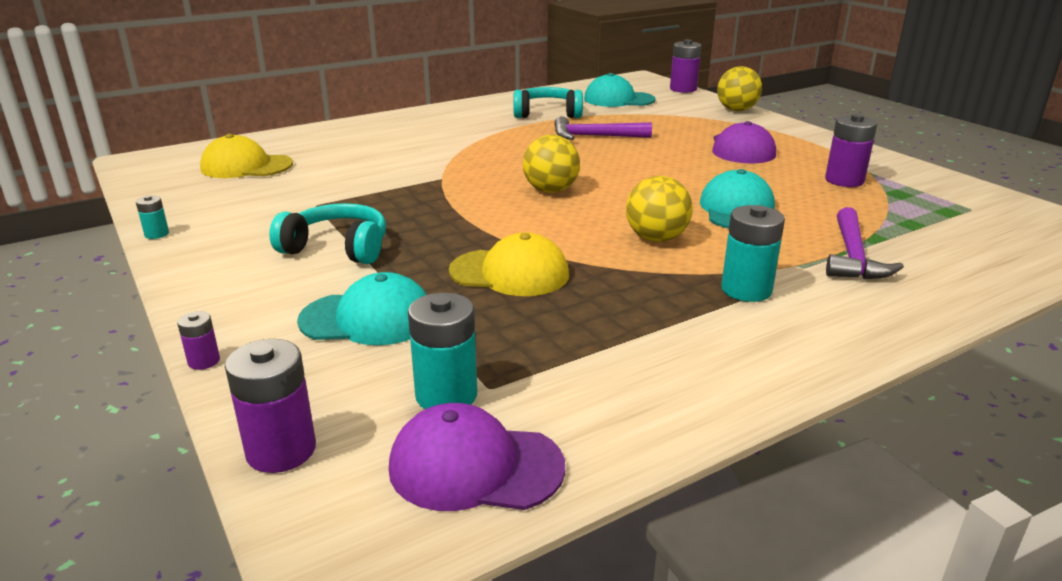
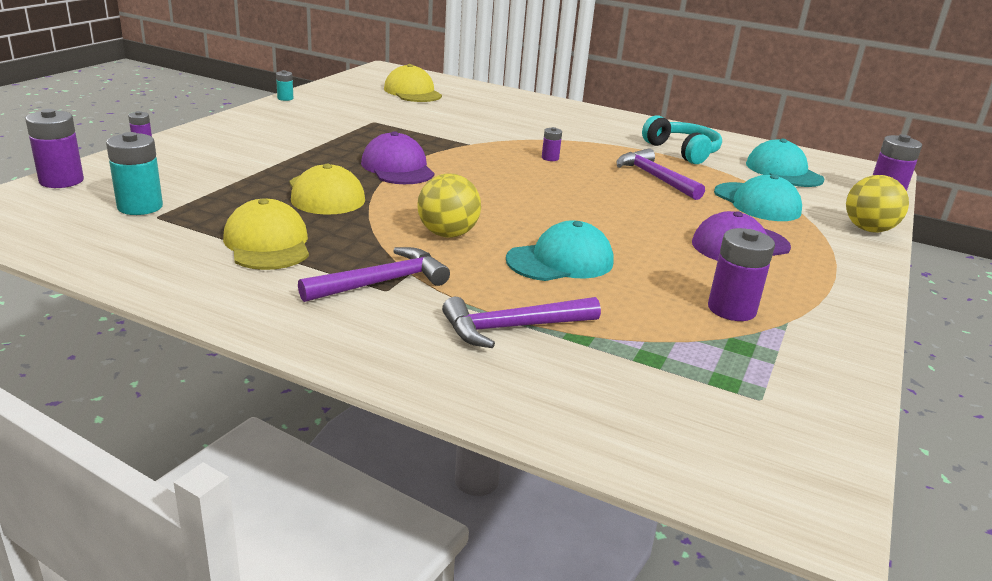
camera: 55 degrees right, 0 degrees up
(337, 248) = (312, 141): turquoise headphones -> none
(368, 319) = (221, 169): turquoise cap -> turquoise cap (757, 202)
(475, 466) = (64, 228): purple cap -> purple cap (397, 168)
(513, 158) = (550, 158): none -> purple battery
(551, 190) = (498, 182): yellow ball -> none
(622, 329) = (267, 243): none -> yellow cap
(746, 290) = (381, 282): turquoise battery -> purple hammer

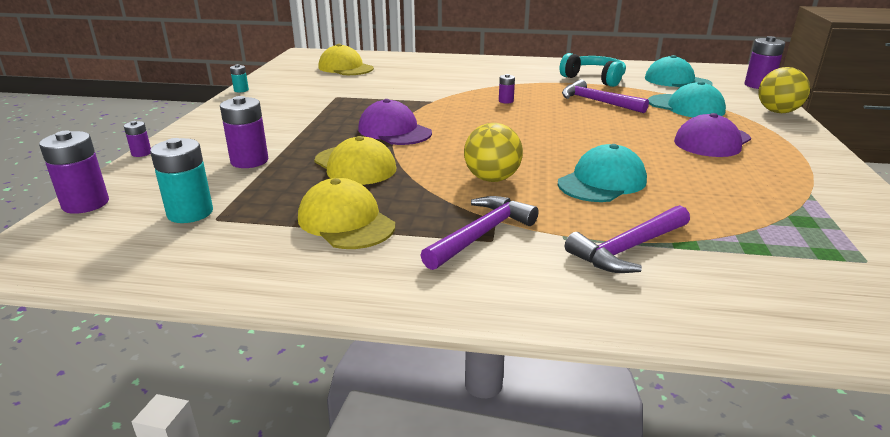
camera: 15 degrees left, 0 degrees up
(731, 309) = (764, 192): purple battery -> purple battery (249, 161)

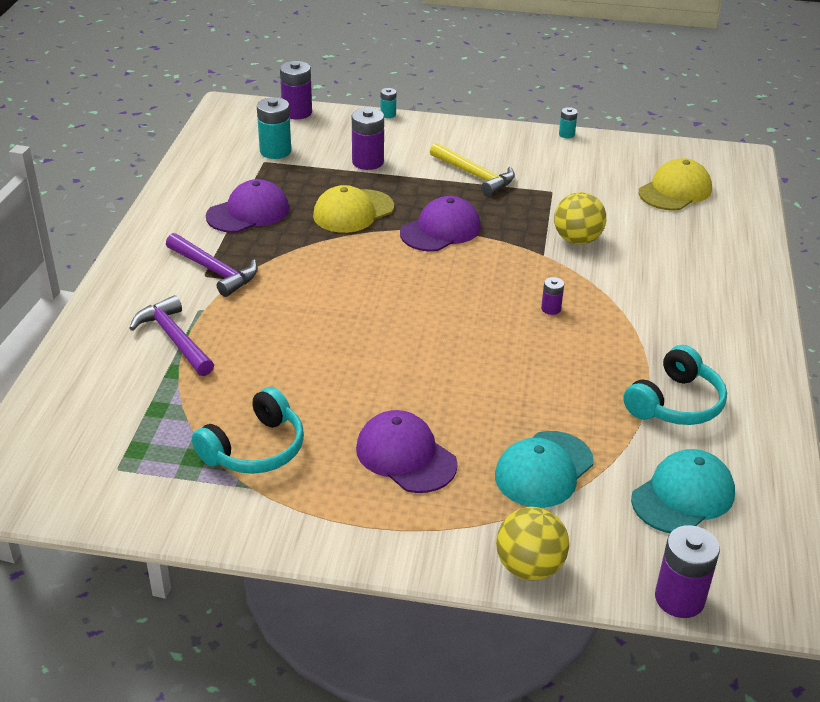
camera: 90 degrees right, 10 degrees up
(141, 153) = (388, 114): purple battery -> turquoise battery
(299, 119) = (475, 175): none -> yellow hammer
(346, 222) = (248, 212): yellow cap -> purple cap
(492, 179) = (315, 282): yellow ball -> yellow ball (577, 240)
(597, 102) = (557, 386): purple hammer -> none
(602, 182) = (299, 347): turquoise cap -> none
(762, 194) = (255, 449): none -> turquoise headphones

